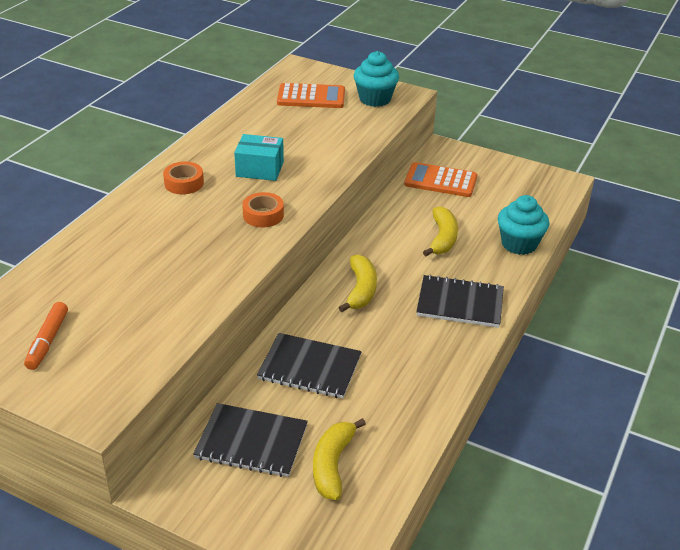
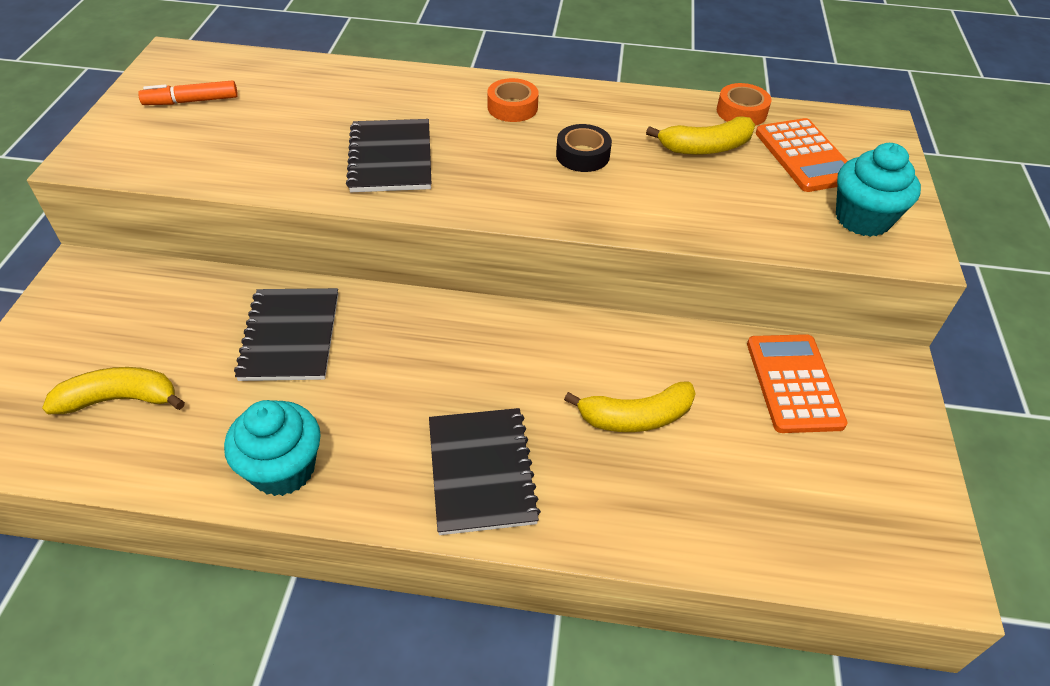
camera: 70 degrees right, 10 degrees up
(251, 442) = (153, 318): black notebook -> black notebook (391, 158)
(260, 169) = (582, 155): turquoise box -> black tape
(263, 215) = (478, 183): orange tape -> orange tape (741, 112)
(361, 290) = (464, 349): yellow banana -> yellow banana (706, 147)
(519, 244) = (682, 529): turquoise cupcake -> turquoise cupcake (283, 469)

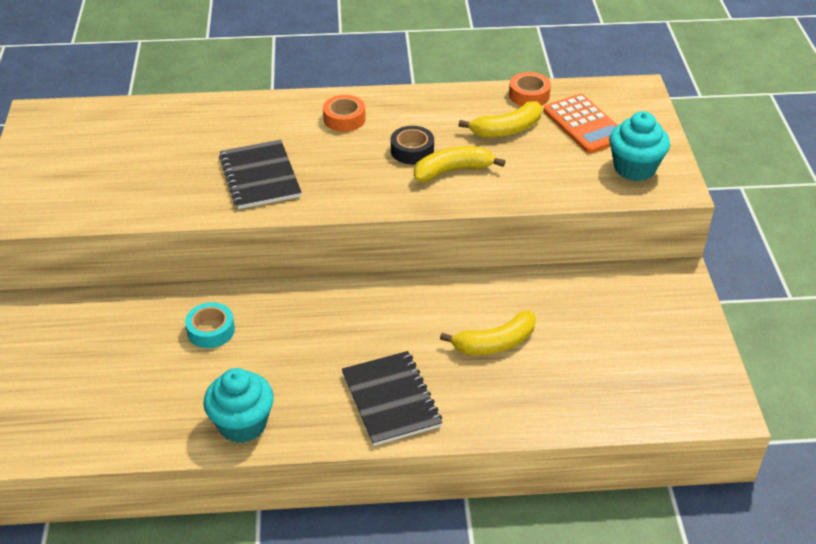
camera: 10 degrees left, 5 degrees down
(120, 399) = (94, 399): yellow banana -> yellow banana (452, 170)
(191, 101) = (73, 154): orange marker -> none
(290, 336) = (211, 330): black notebook -> turquoise tape
(793, 383) = (606, 299): orange calculator -> none

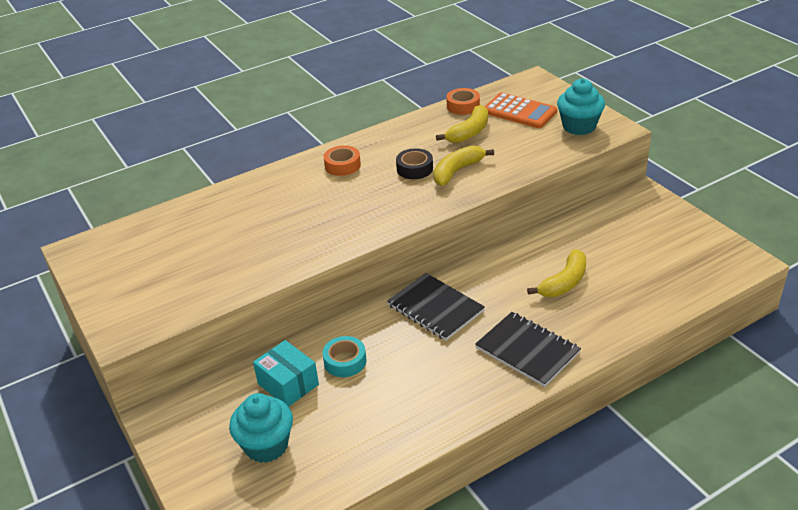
camera: 25 degrees left, 5 degrees down
(143, 330) = (288, 384): none -> turquoise box
(242, 424) = (432, 416): turquoise cupcake -> turquoise cupcake (266, 445)
(260, 176) = (314, 226): black notebook -> black notebook (435, 308)

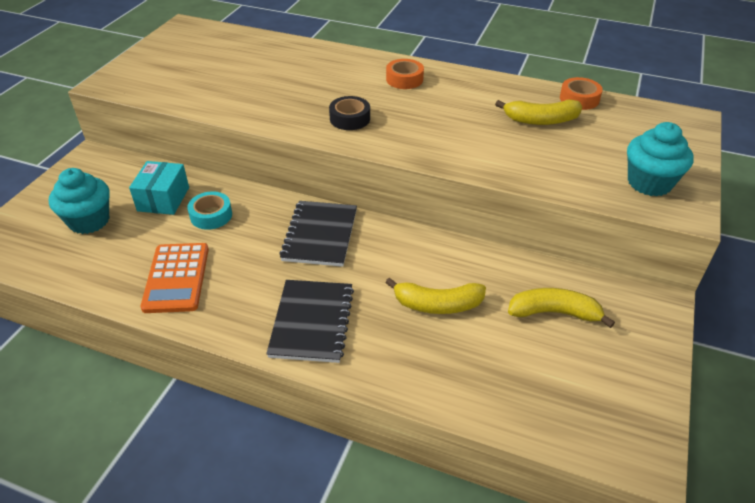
camera: 50 degrees right, 5 degrees up
(414, 169) = (444, 116): black tape -> black tape (350, 119)
(457, 171) = (469, 140): yellow banana -> yellow banana (554, 312)
(519, 111) = (619, 134): orange calculator -> orange calculator (176, 278)

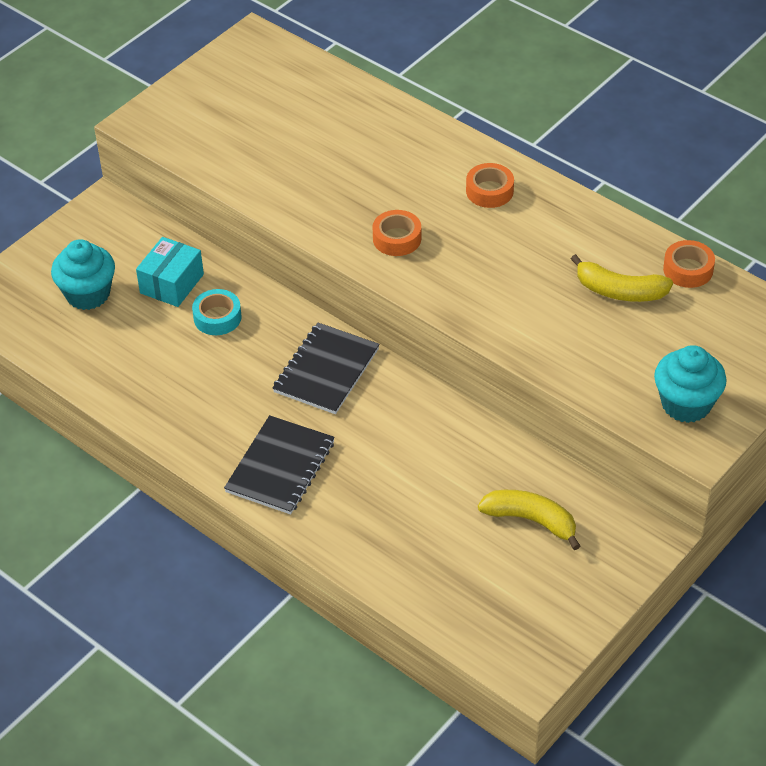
camera: 20 degrees right, 5 degrees up
(176, 278) = (162, 385): orange calculator -> none
(350, 119) = (397, 238): black tape -> orange tape
(437, 305) = (415, 481): yellow banana -> none

